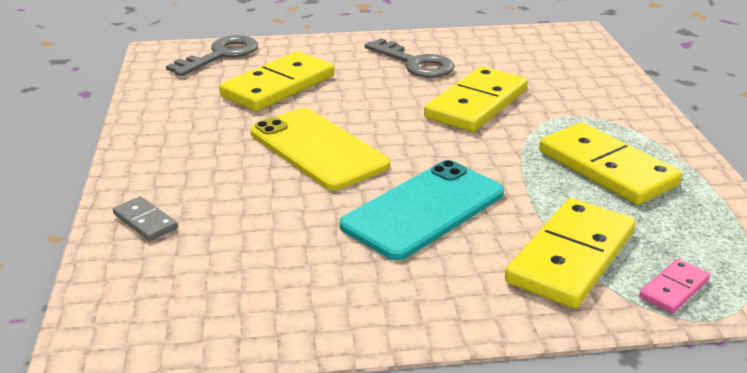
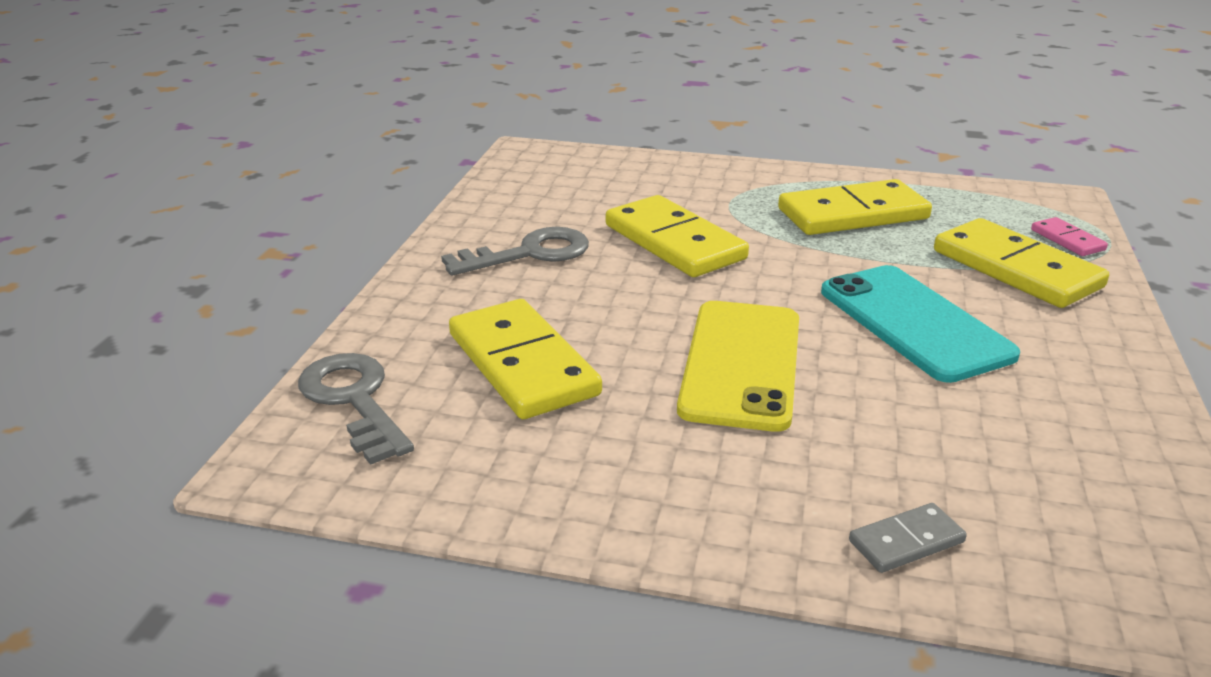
camera: 70 degrees left, 0 degrees up
(318, 149) = (741, 364): yellow phone -> yellow phone turned 60 degrees counterclockwise

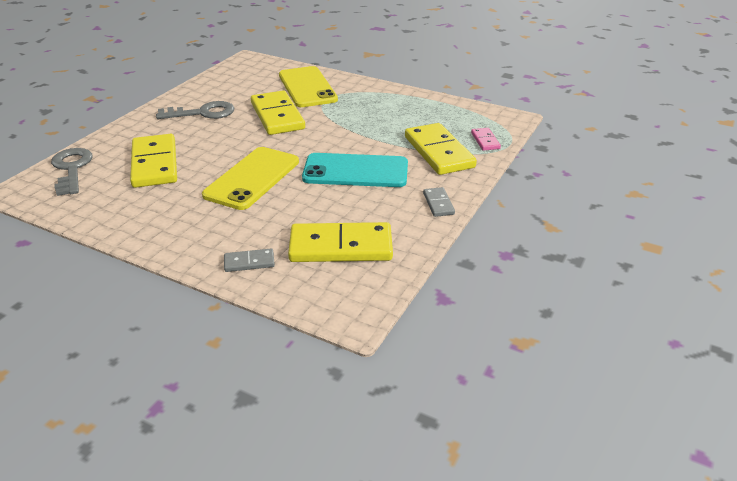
camera: 15 degrees right, 5 degrees up
(678, 187) = (307, 87): none -> yellow phone
(853, 214) = (383, 113): yellow domino -> yellow domino (341, 247)
(914, 322) = (355, 171): turquoise phone -> turquoise phone turned 75 degrees counterclockwise
(1118, 360) = (438, 204): none -> grey domino

